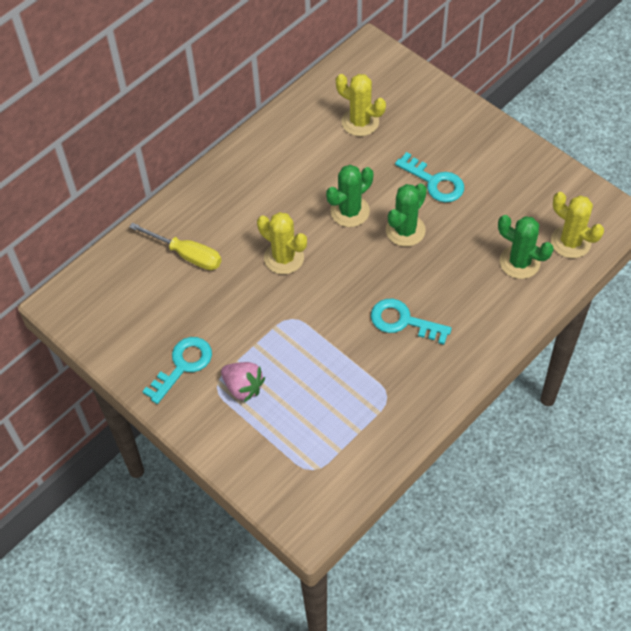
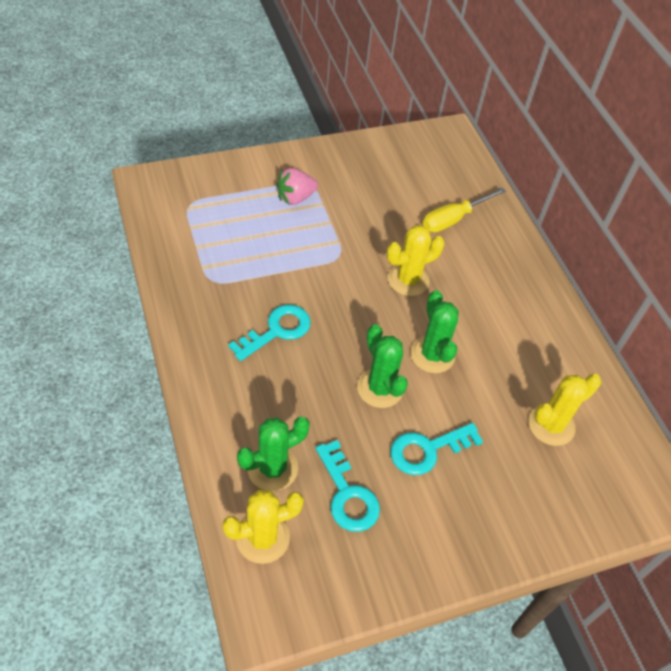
camera: 110 degrees right, 5 degrees down
(183, 365) = (342, 173): turquoise key -> turquoise key (347, 494)

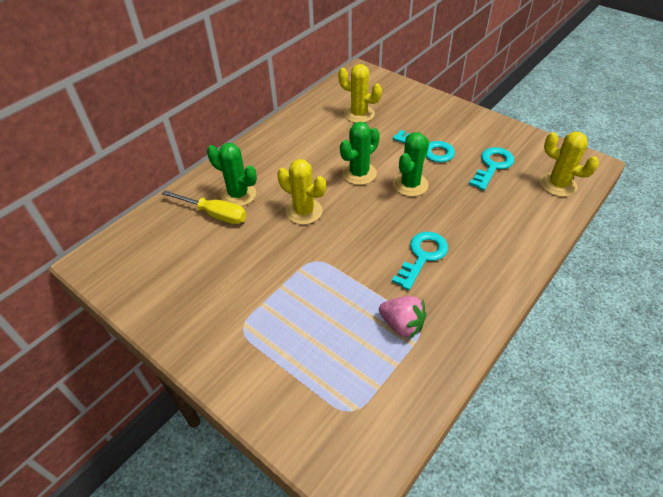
camera: 115 degrees left, 5 degrees down
(272, 468) = (518, 202): green cactus -> green cactus (238, 195)
(277, 331) = (423, 256): turquoise key -> turquoise key turned 105 degrees clockwise
(295, 198) = (270, 327): pink strawberry -> pink strawberry (402, 325)

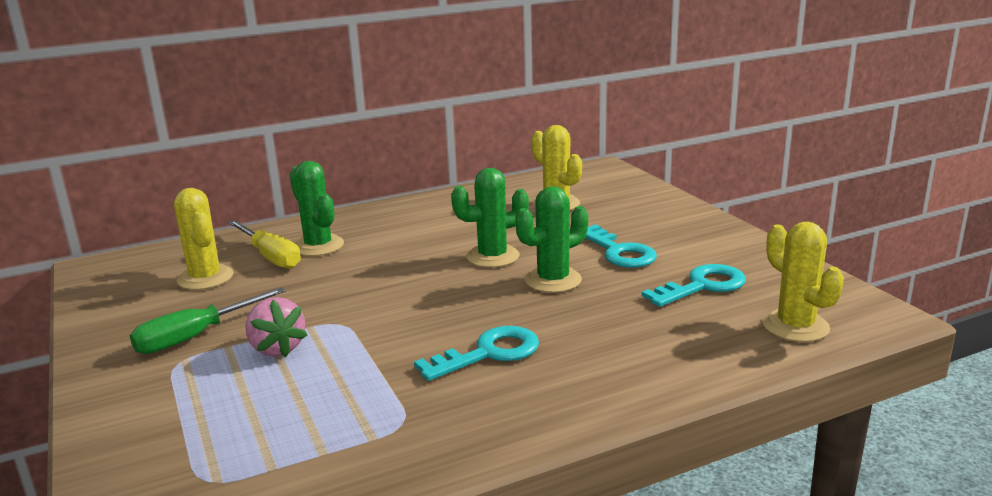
camera: 25 degrees right, 25 degrees down
(233, 303) = (196, 336): none -> green screwdriver
(304, 211) = (379, 276): yellow cactus -> yellow cactus (205, 278)
(402, 325) = (378, 414): pink strawberry -> pink strawberry (277, 348)

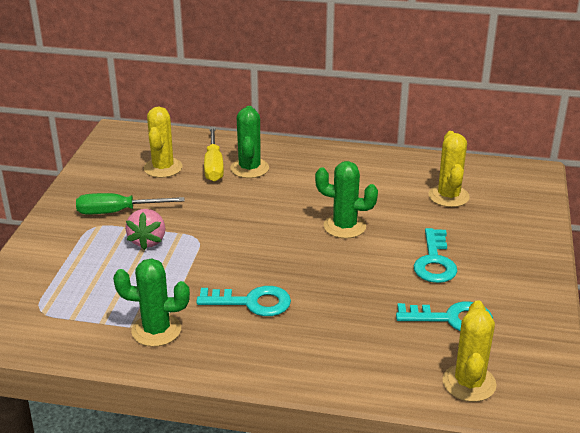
camera: 35 degrees right, 10 degrees up
(553, 280) = (358, 265): green cactus -> green cactus (156, 330)

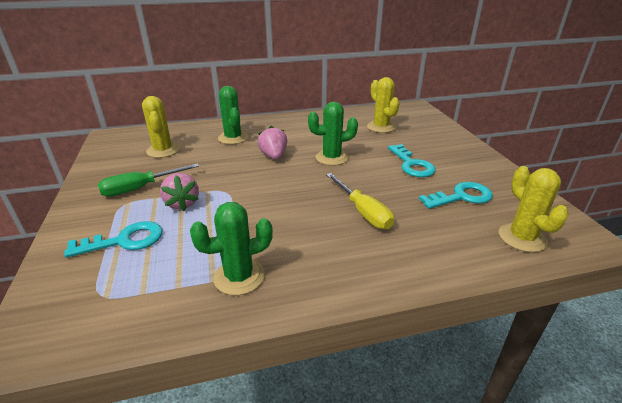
camera: 25 degrees left, 0 degrees up
(214, 166) = (204, 141): yellow screwdriver -> yellow screwdriver (363, 212)
(252, 302) = (308, 227): turquoise key -> turquoise key (125, 241)
(279, 206) = (274, 156): none -> pink strawberry

